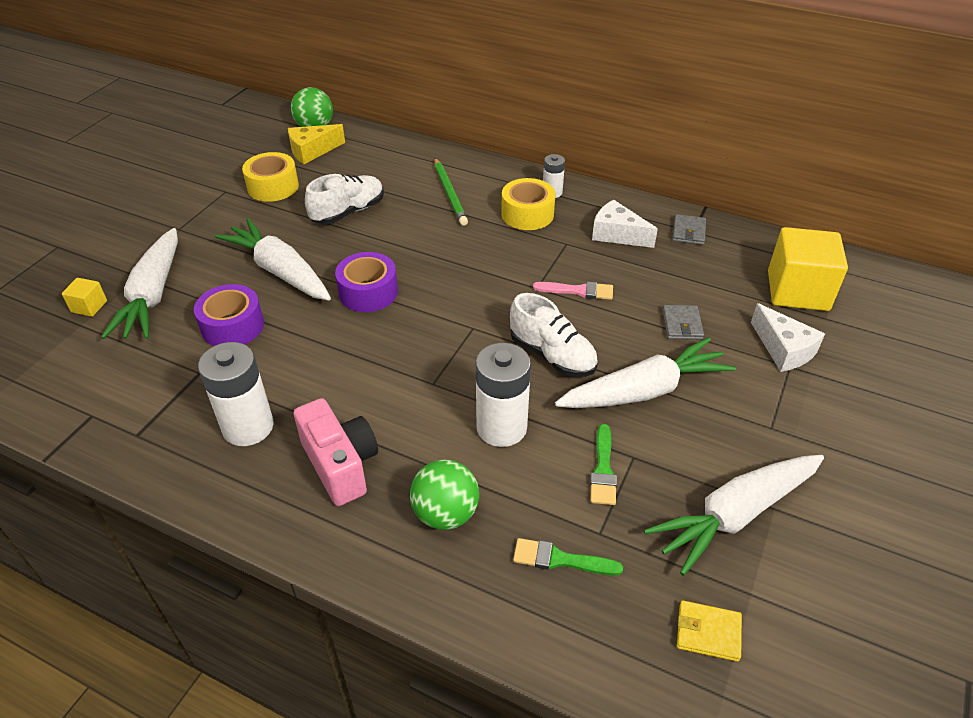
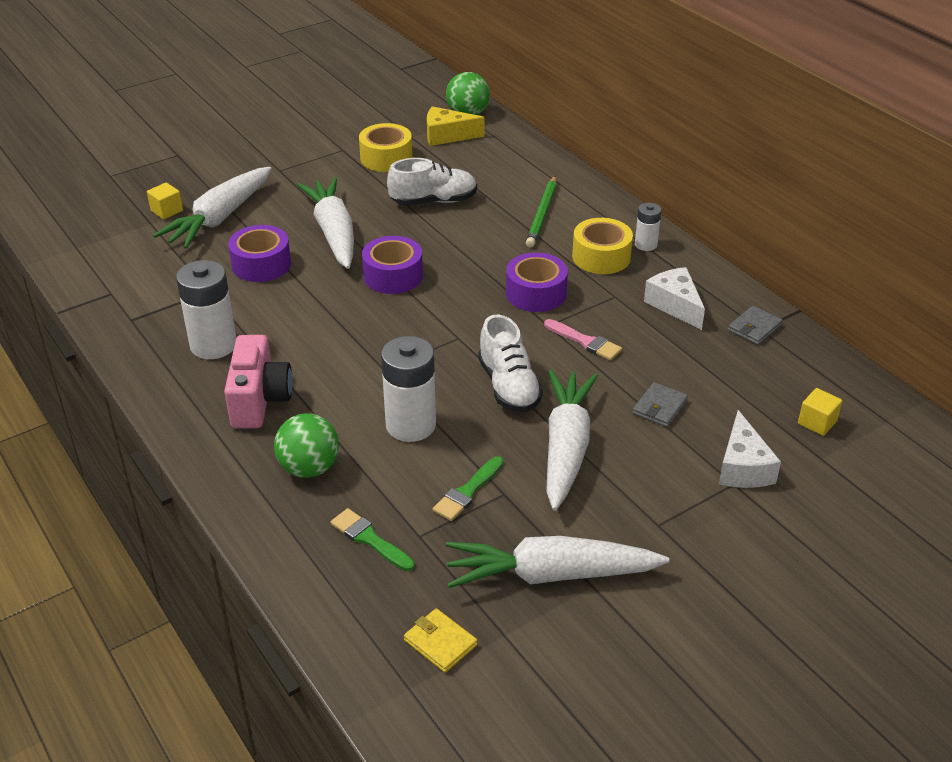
camera: 30 degrees right, 5 degrees down
(503, 263) = (536, 293): none -> purple tape
(644, 390) = (566, 447): white carrot -> white carrot turned 90 degrees counterclockwise
(797, 291) = (817, 422): yellow cube -> yellow cube, size x0.45

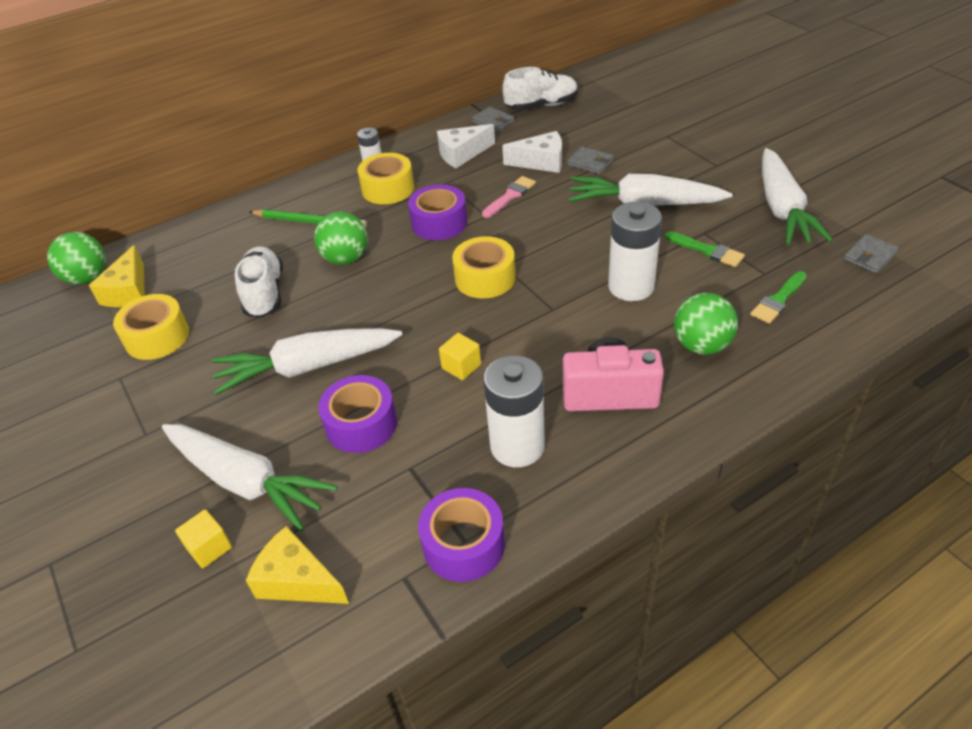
camera: 85 degrees left, 5 degrees up
(126, 249) = (297, 580): none -> yellow cheese
(393, 276) = (399, 314): purple tape -> purple tape (463, 544)
(439, 325) = (485, 278): none -> yellow tape
(440, 642) = (869, 256): yellow wallet -> grey wallet
(480, 240) = (345, 259): none -> green ball
(508, 386) = (572, 234): white shoe -> white shoe (541, 105)
(743, 467) = (649, 132): white cheese -> white cheese (541, 162)
(817, 422) = (598, 103): yellow cube -> yellow cube (461, 366)

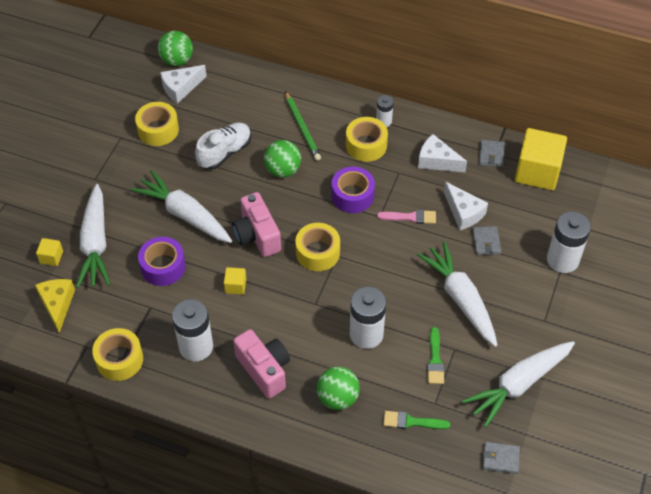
camera: 50 degrees right, 10 degrees up
(128, 291) = (181, 88): yellow cheese -> white cheese
(409, 316) = (257, 235): none -> pink camera
(463, 544) = (119, 359): purple tape -> yellow tape
(541, 105) = (537, 172): white shoe -> yellow cube
(655, 129) = (562, 260): none -> white battery

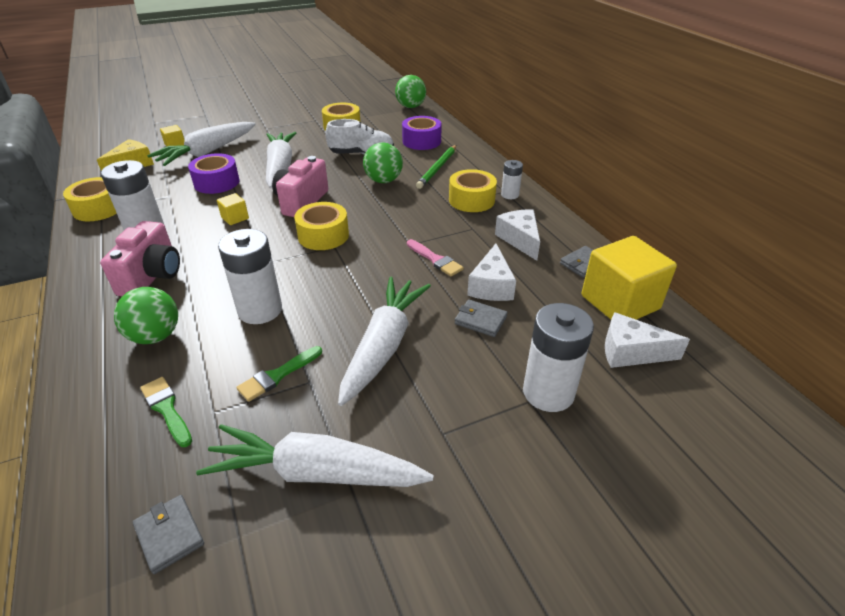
camera: 45 degrees right, 15 degrees down
(181, 88) = (390, 117): white cheese -> white cheese (631, 352)
(352, 195) = (410, 220): purple tape -> purple tape (421, 141)
(486, 242) = (480, 320): grey wallet -> grey wallet turned 75 degrees clockwise

